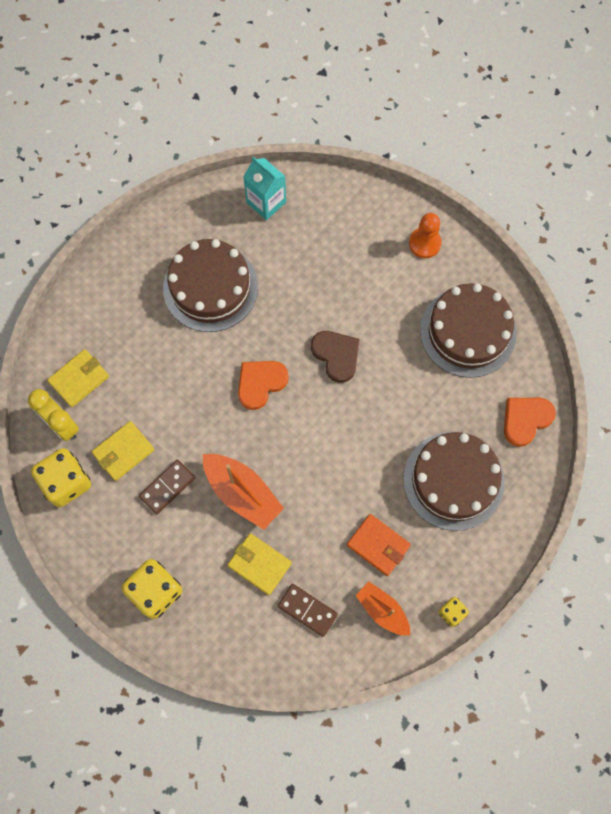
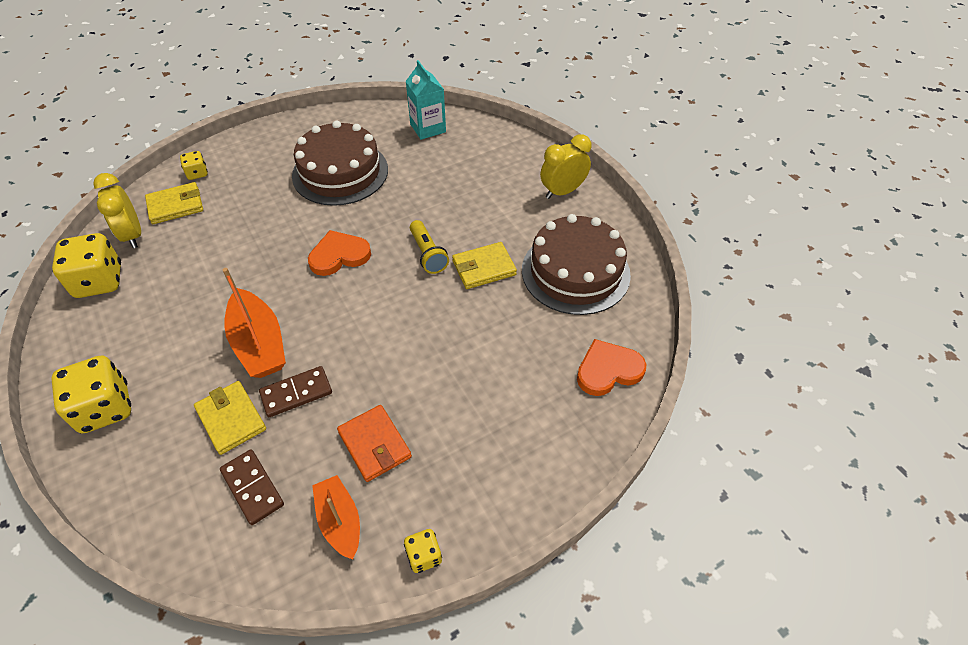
camera: 20 degrees right, 20 degrees down
(74, 334) = (197, 173): none -> yellow dice
(123, 452) = (171, 272): yellow wallet -> yellow wallet (484, 268)
(167, 487) = (189, 315): brown domino -> brown domino (296, 393)
(336, 355) = (428, 254): brown heart -> yellow flashlight
(424, 243) = (562, 191): orange pawn -> yellow clock
(453, 480) = (496, 405): brown cake -> none

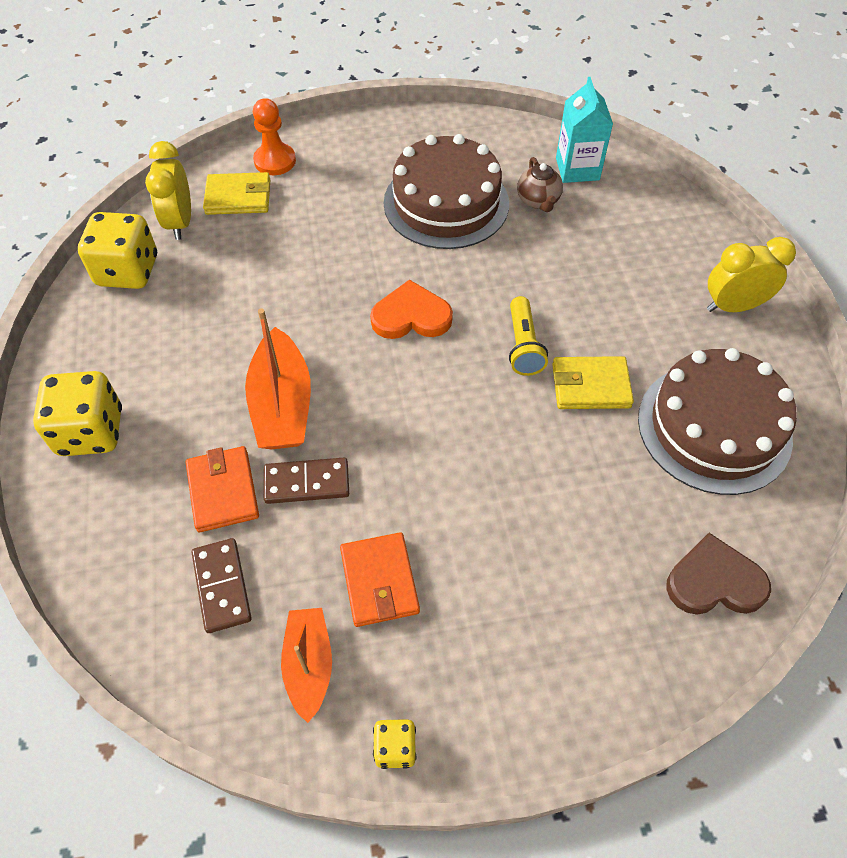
camera: 20 degrees right, 5 degrees up
(197, 173) = (275, 161): yellow dice -> orange pawn
(231, 419) = (223, 491): yellow wallet -> orange wallet
(407, 155) = (538, 201): none -> brown teapot
(608, 370) = (714, 581): orange heart -> brown heart

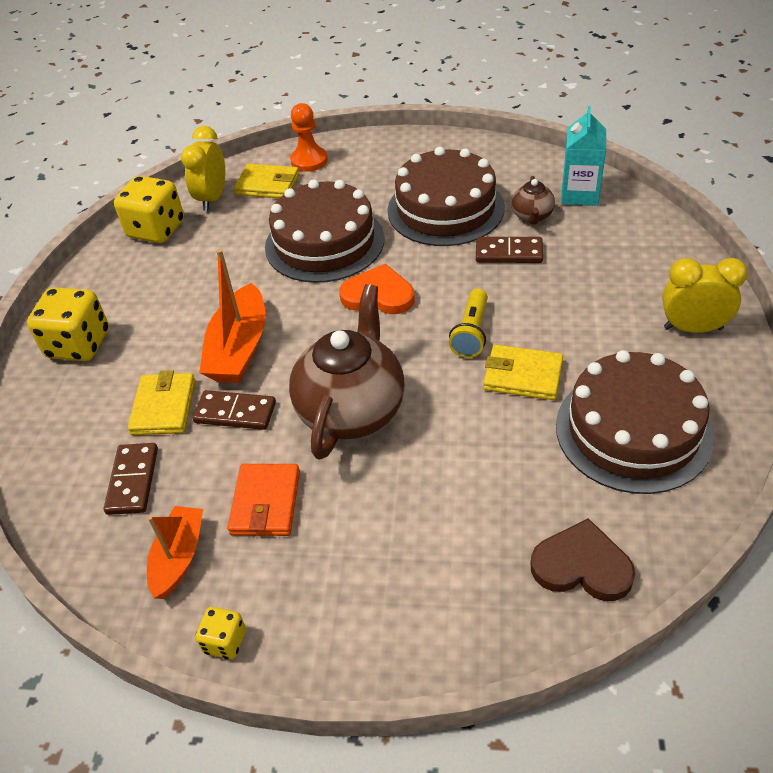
camera: 20 degrees right, 10 degrees down
(223, 491) = (164, 407): orange wallet -> yellow wallet
(329, 261) = (324, 242): none -> brown cake
(432, 456) = (352, 410): none -> brown teapot
(529, 247) = (509, 253): none -> brown domino

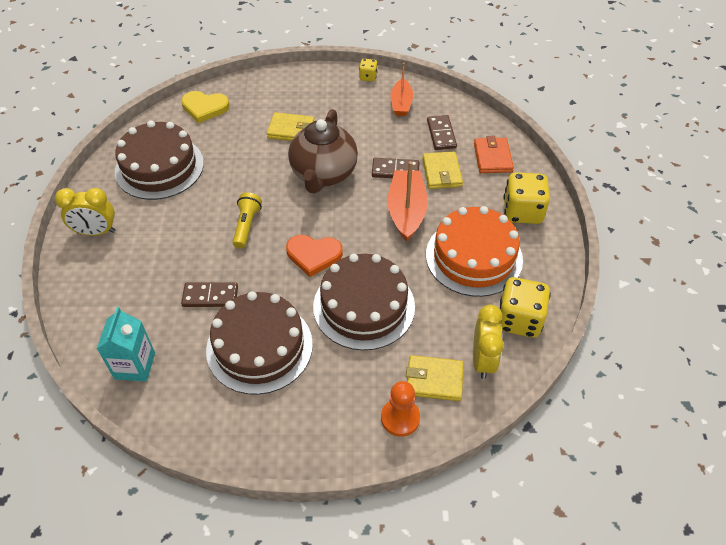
camera: 170 degrees right, 5 degrees up
(174, 291) = (474, 257): none -> orange cake
(265, 503) = (364, 127): orange wallet -> orange wallet (492, 157)
(523, 376) = (216, 197): yellow wallet -> yellow wallet (291, 130)
(532, 216) = (184, 337): brown teapot -> none
(582, 566) = (205, 108): brown heart -> yellow heart

